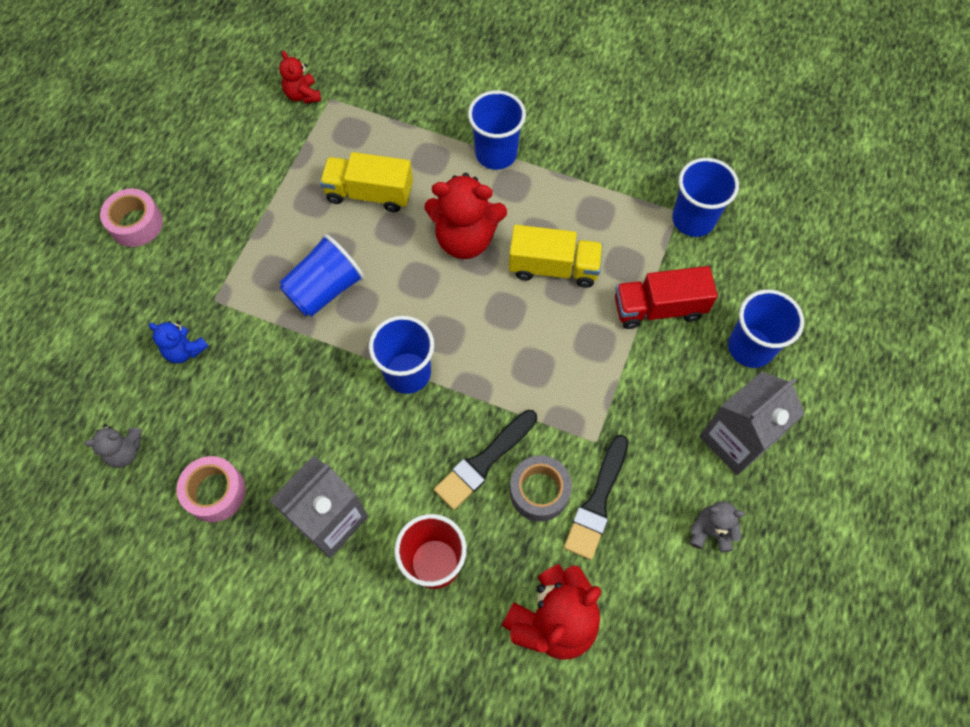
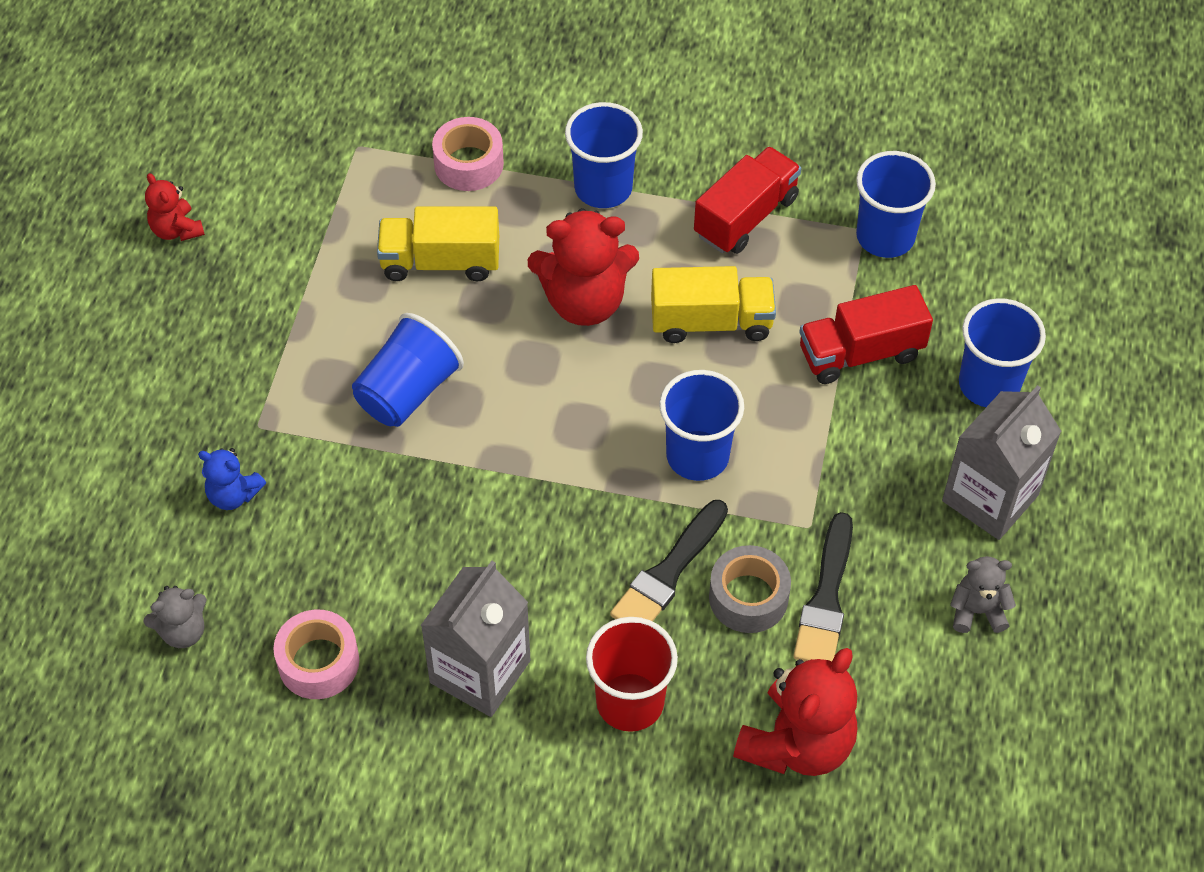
camera: 10 degrees left, 10 degrees down
(136, 224) = (123, 344): pink tape -> pink tape (468, 164)
(303, 95) = (318, 146): red teddy bear -> red teddy bear (176, 230)
(407, 373) = (543, 479): blue cup -> blue cup (697, 456)
(594, 190) = (745, 217): none -> red truck

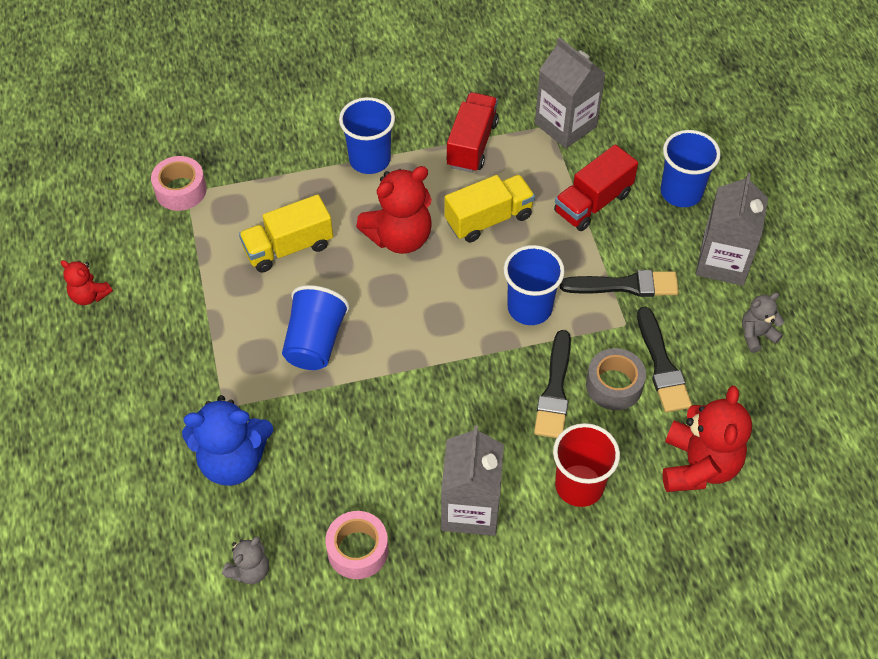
camera: 25 degrees left, 0 degrees up
(233, 495) = (233, 461): blue teddy bear -> blue teddy bear, size x1.88
(468, 164) = (271, 176): pink tape -> pink tape (180, 190)
(839, 477) = (625, 285): none -> black brush
(885, 237) = (565, 125): blue cup -> grey carton

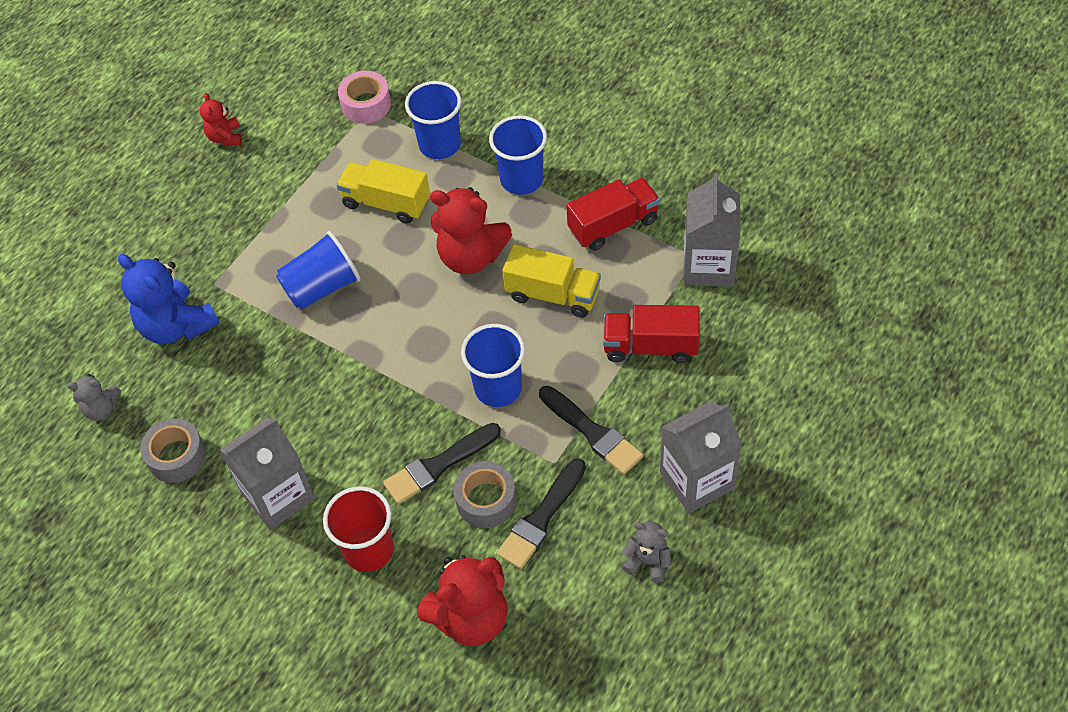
camera: 50 degrees right, 0 degrees up
(357, 550) = (177, 456): pink tape -> grey tape
(681, 192) = (735, 396): blue cup -> blue cup (440, 145)

